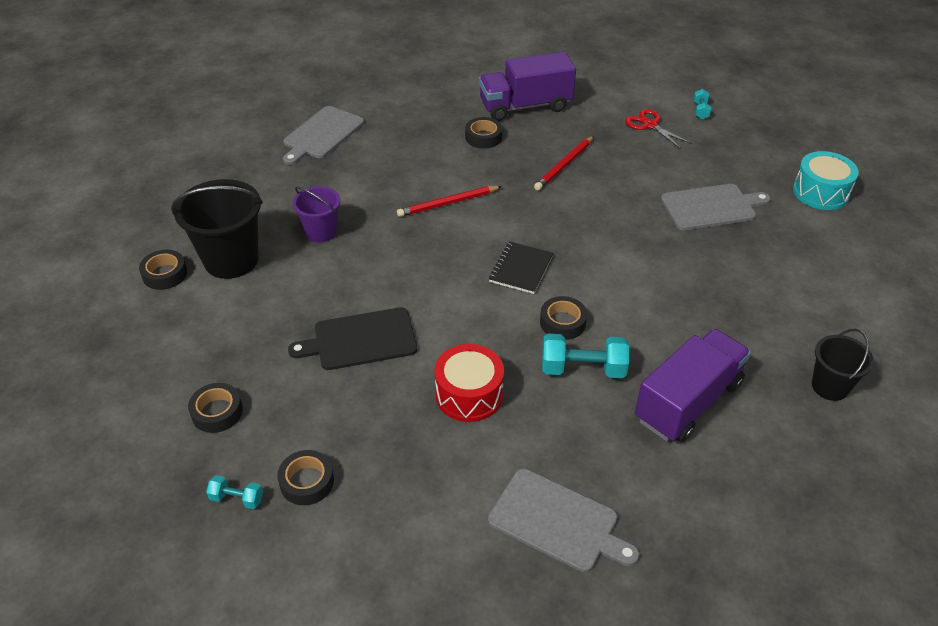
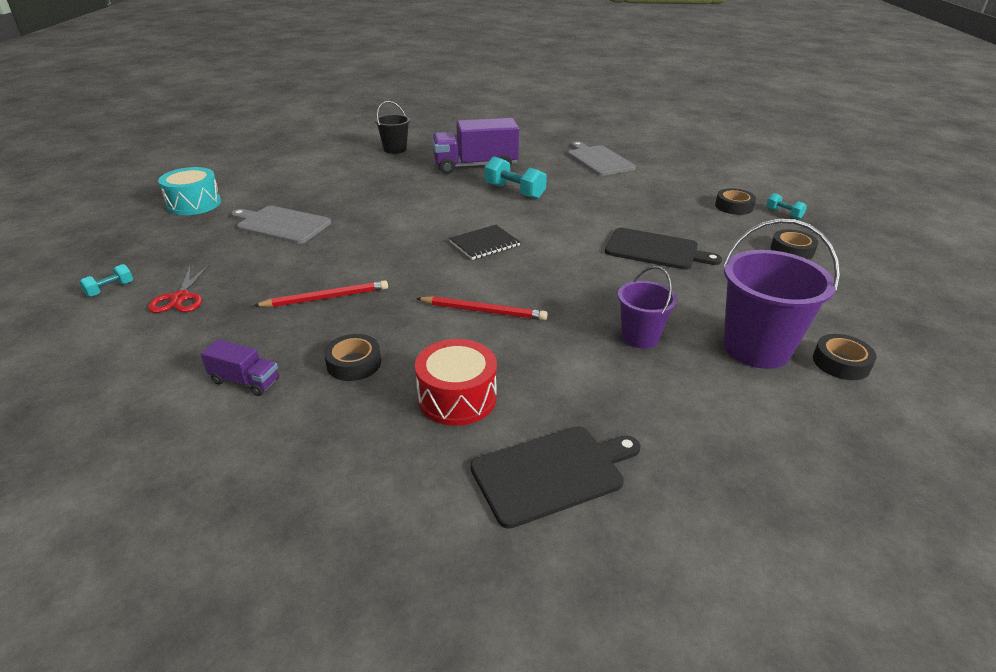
camera: 145 degrees left, 10 degrees down
(231, 260) = (756, 348): black bucket -> purple bucket
(322, 134) = (552, 473): grey cutting board -> black cutting board
(469, 394) = (599, 204): red drum -> red drum (457, 398)
(525, 106) = (245, 381): purple truck -> purple truck, size x0.49
(562, 322) = (496, 211): black tape -> none

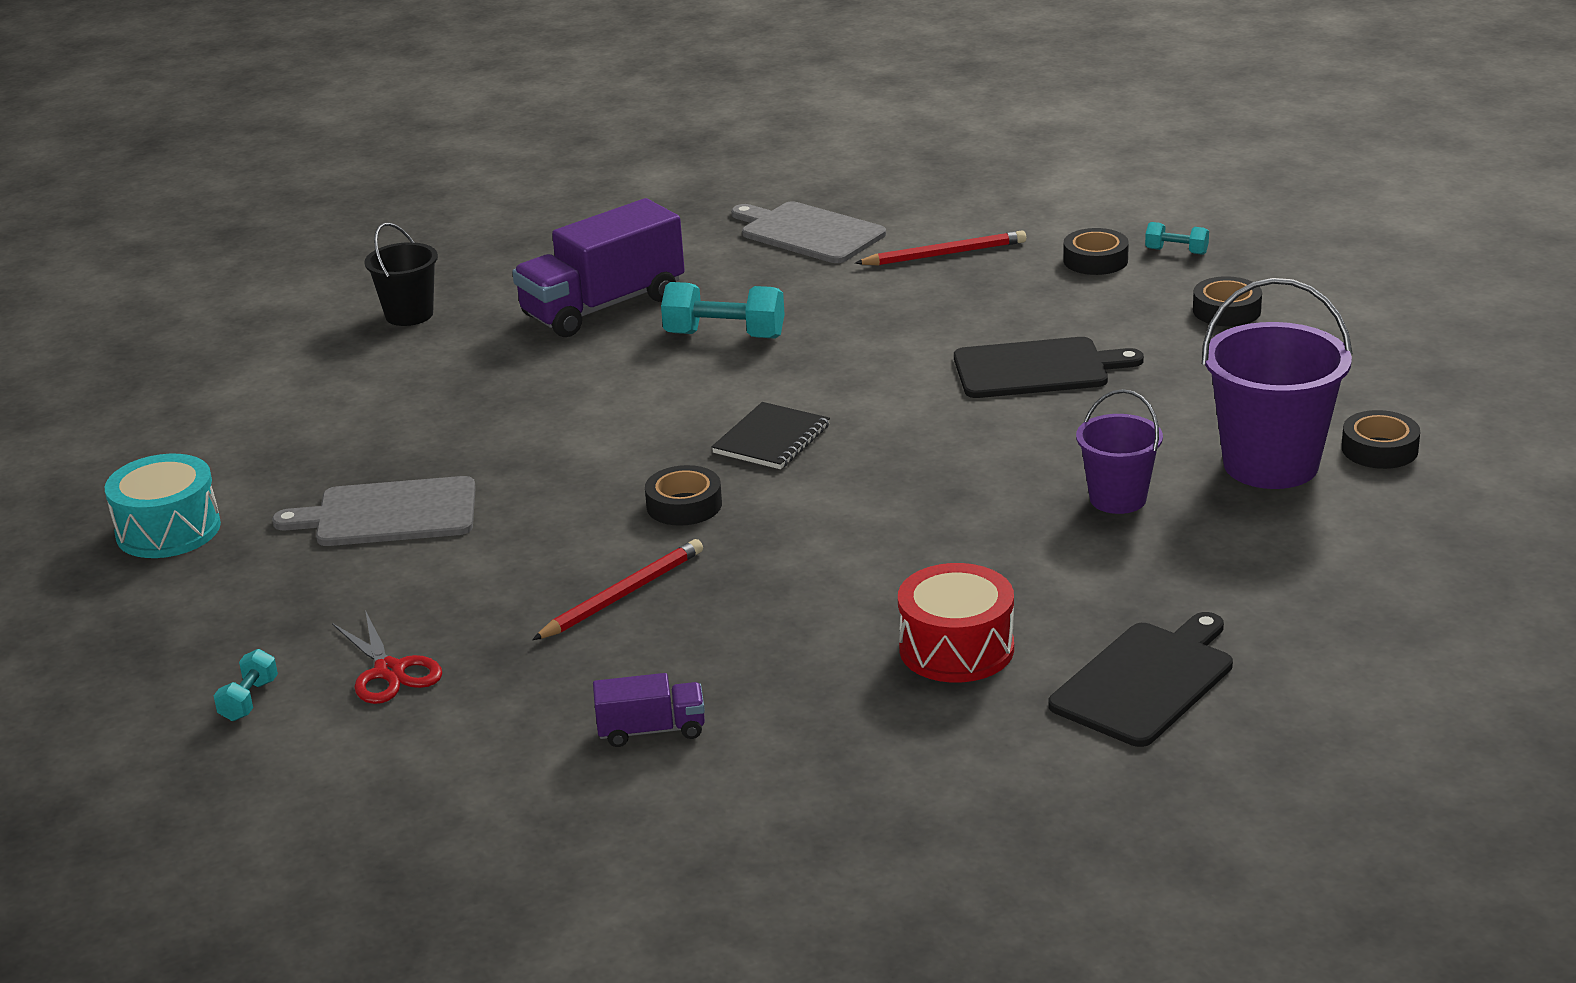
camera: 25 degrees left, 5 degrees down
(354, 363) = (774, 659): black tape -> black tape (684, 505)
(483, 311) = (876, 535): red pencil -> red pencil (944, 254)

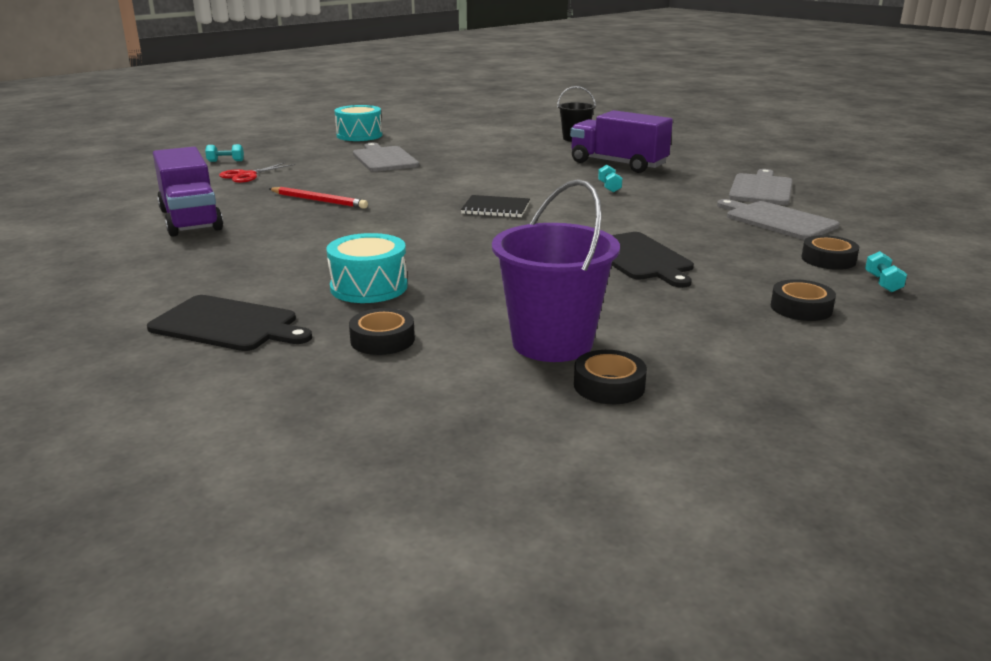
camera: 70 degrees right, 5 degrees down
(651, 730) = (190, 219): purple truck -> purple truck, size x2.04
(684, 505) = (413, 201): black tape -> black tape (382, 340)
(724, 335) = (609, 187): turquoise dumbbell -> turquoise dumbbell, size x0.54
(944, 254) = (777, 220): red pencil -> grey cutting board
(956, 648) = (268, 271): red drum -> none
(1055, 569) = (369, 287): none -> turquoise drum
(1118, 499) = (470, 296): purple bucket -> none

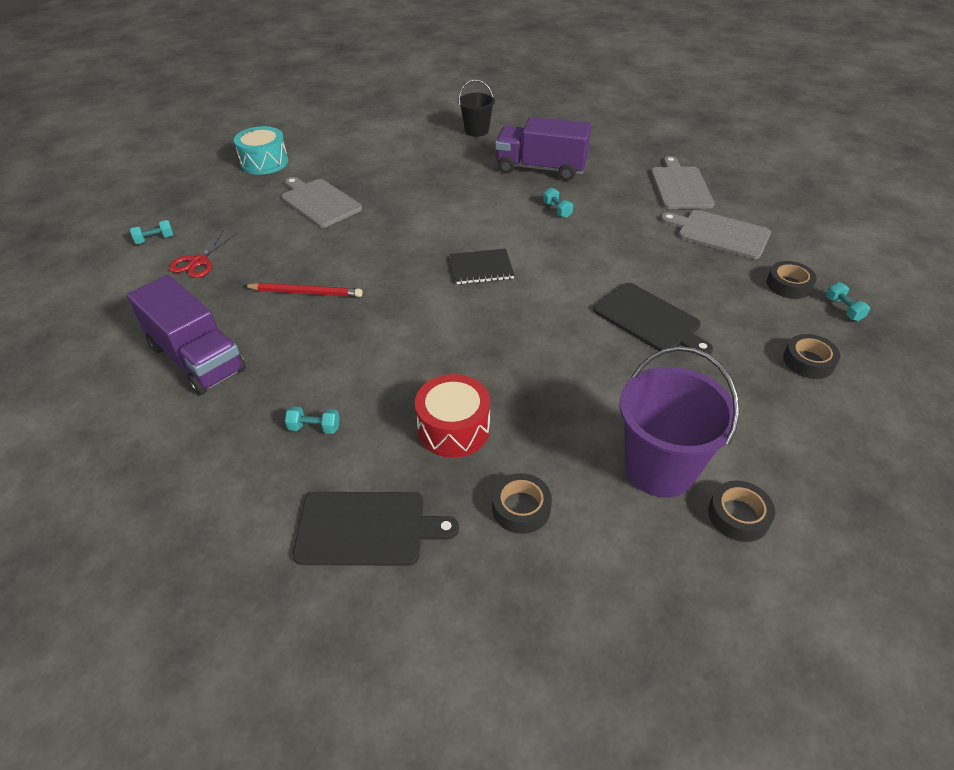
camera: 20 degrees left, 20 degrees up
(245, 267) = (314, 428): none -> turquoise dumbbell
(369, 287) = (453, 428): turquoise drum -> red drum

